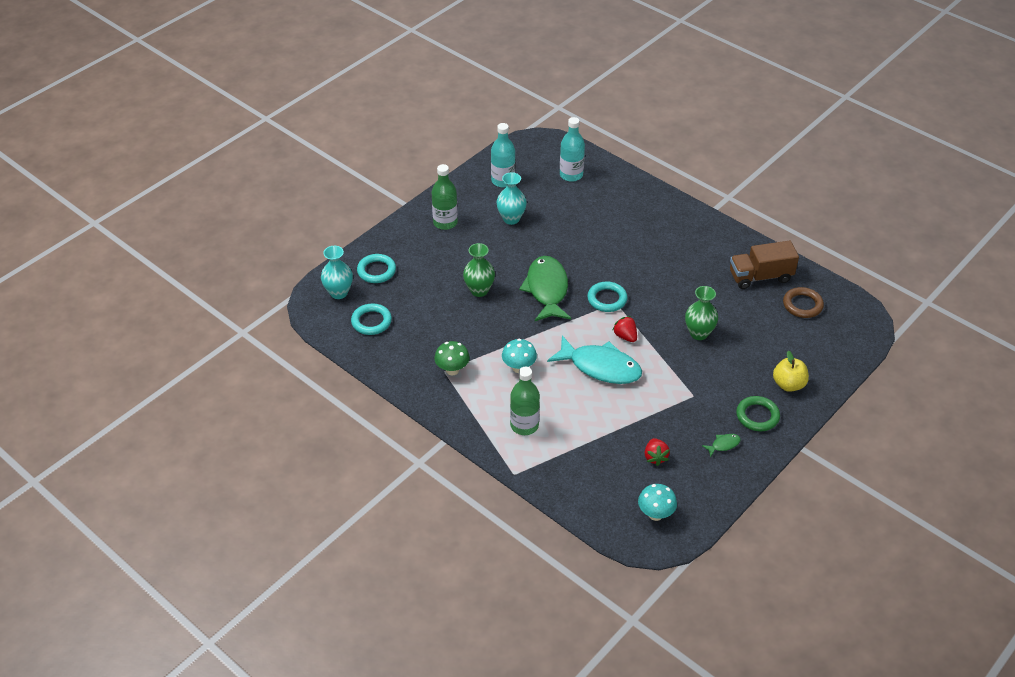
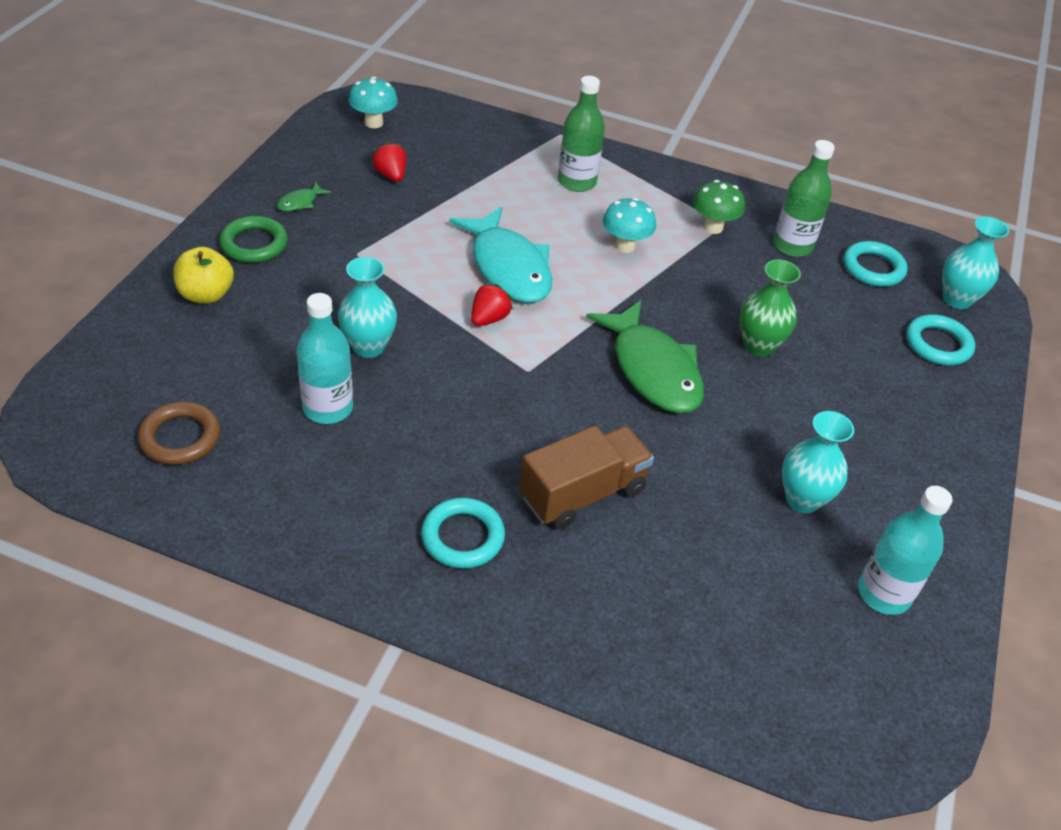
camera: 155 degrees right, 0 degrees up
(445, 222) = (911, 461): green bottle -> green bottle (792, 246)
(571, 175) = (755, 653): turquoise bottle -> turquoise bottle (328, 408)
(600, 367) = (508, 268): turquoise fish -> turquoise fish turned 120 degrees counterclockwise
(607, 299) = (544, 374): turquoise ring -> turquoise ring (462, 537)
(625, 336) = (489, 318): red strawberry -> red strawberry turned 90 degrees counterclockwise
(699, 333) = (368, 346): green vase -> turquoise vase
(760, 277) = (268, 481): brown truck -> brown truck (583, 494)

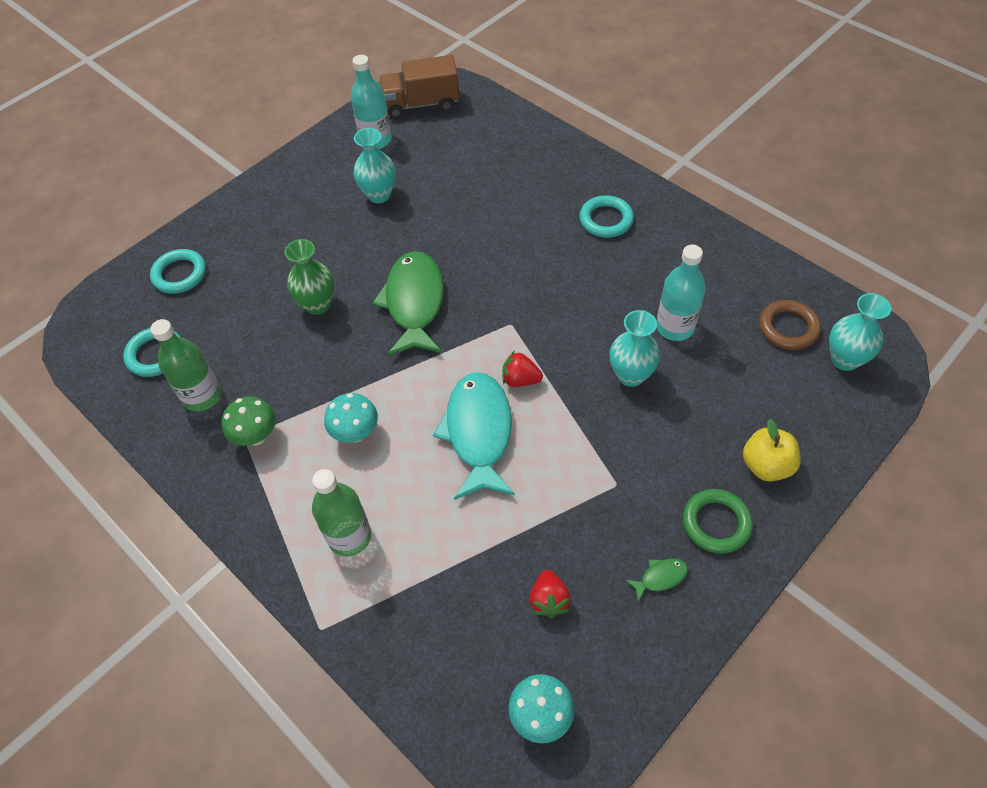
camera: 150 degrees left, 10 degrees up
(489, 318) = (520, 380): red strawberry -> red strawberry turned 45 degrees clockwise
(583, 494) = (517, 228): brown truck -> brown truck (421, 104)
(957, 299) = (120, 308): turquoise vase -> turquoise vase (844, 359)

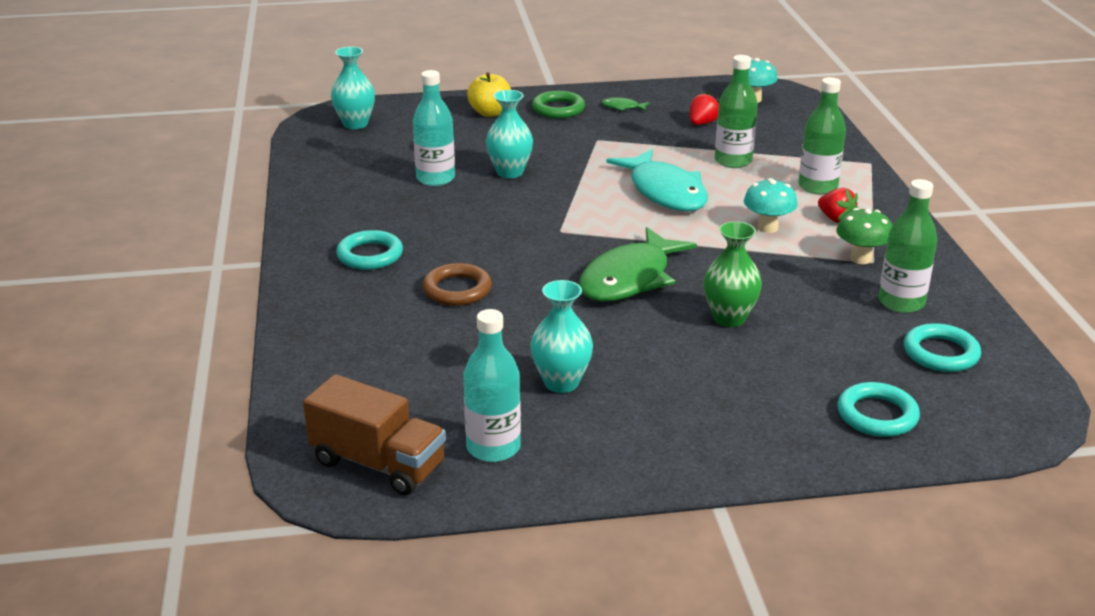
camera: 145 degrees left, 25 degrees down
(459, 533) = (733, 161): none -> green bottle
(478, 432) = (665, 192): turquoise fish -> turquoise fish turned 60 degrees counterclockwise
(520, 380) = (596, 202): red strawberry -> red strawberry (836, 219)
(788, 328) = (359, 148): brown ring -> brown ring (457, 289)

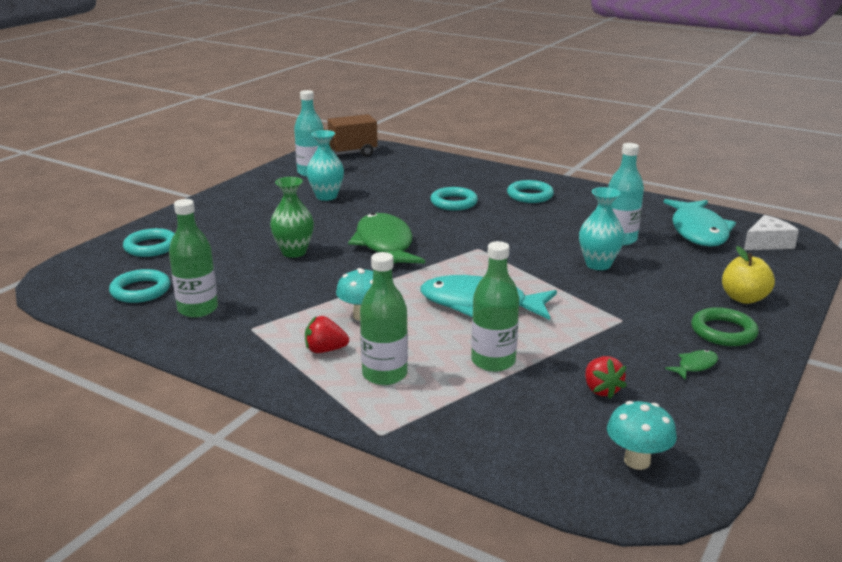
camera: 130 degrees right, 5 degrees down
(355, 124) = (767, 243): turquoise vase -> white cheese
(364, 153) = (698, 231): none -> turquoise fish
(457, 289) = (454, 202): brown ring -> turquoise ring
(860, 258) = (263, 326): green mushroom -> none

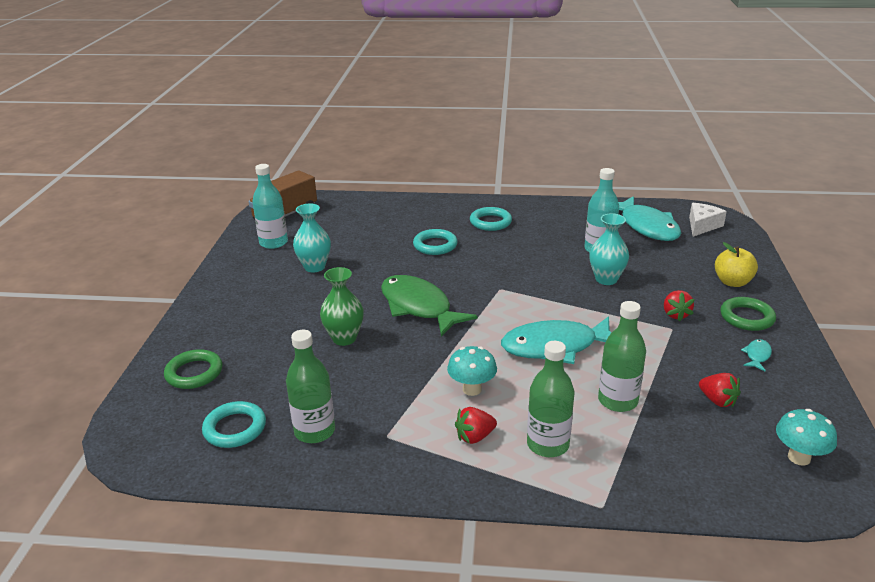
camera: 25 degrees left, 5 degrees up
(151, 247) = (194, 373): turquoise ring -> green ring
(641, 310) = (675, 314): none -> red strawberry
(695, 366) = (757, 355): green fish -> turquoise fish

